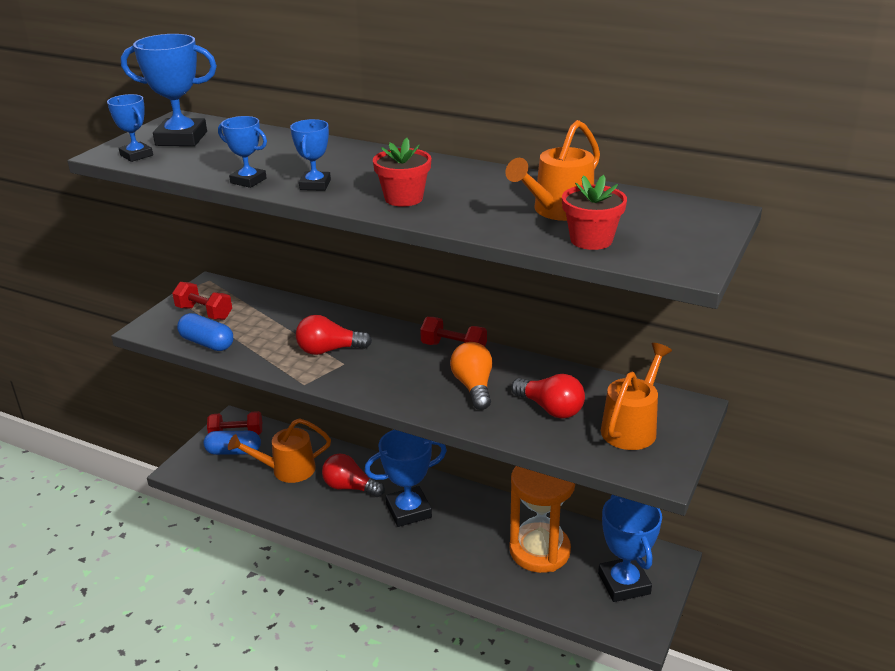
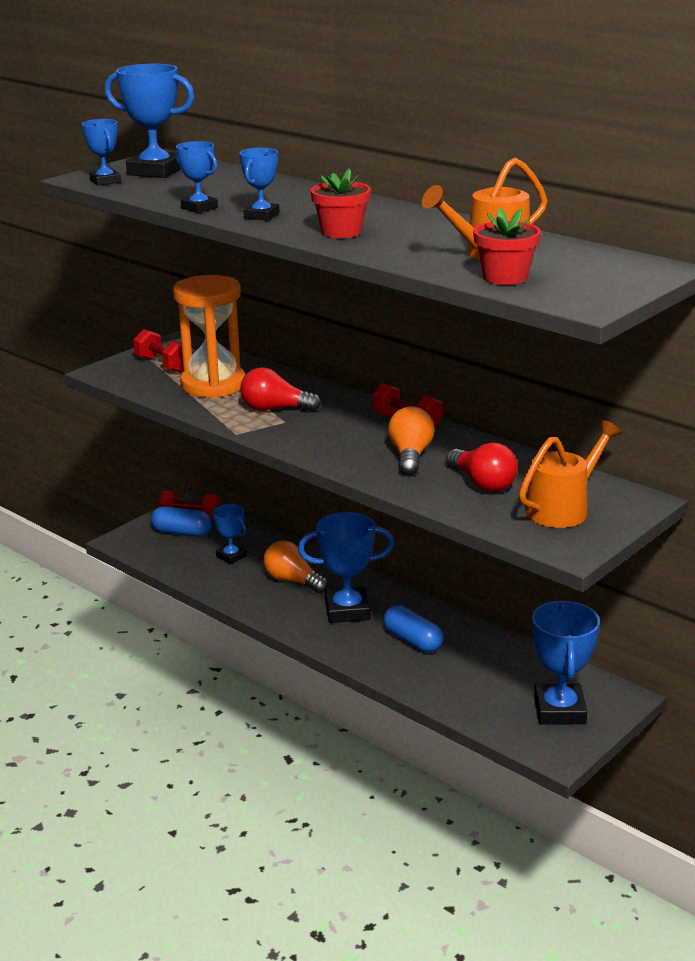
camera: 15 degrees right, 5 degrees down
(207, 343) = (154, 390): blue capsule -> blue capsule (413, 641)
(286, 470) = (231, 556): orange watering can -> blue trophy
(350, 487) = (293, 581): red light bulb -> orange light bulb
(539, 551) = (477, 667): orange hourglass -> orange hourglass (213, 385)

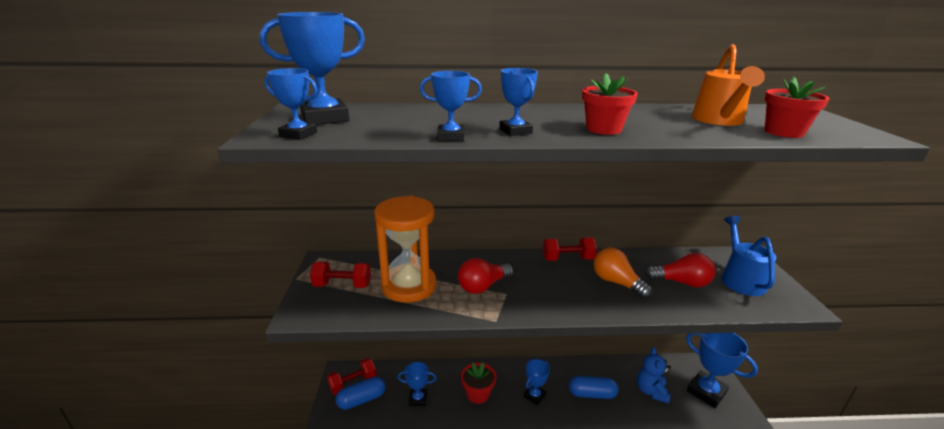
camera: 45 degrees left, 0 degrees up
(293, 581) = (478, 394): orange light bulb -> red flower pot
(347, 610) = (534, 396): blue trophy -> blue trophy, size x0.57
(488, 674) = (651, 391): none -> blue teddy bear
(563, 508) = (740, 279): orange watering can -> blue watering can

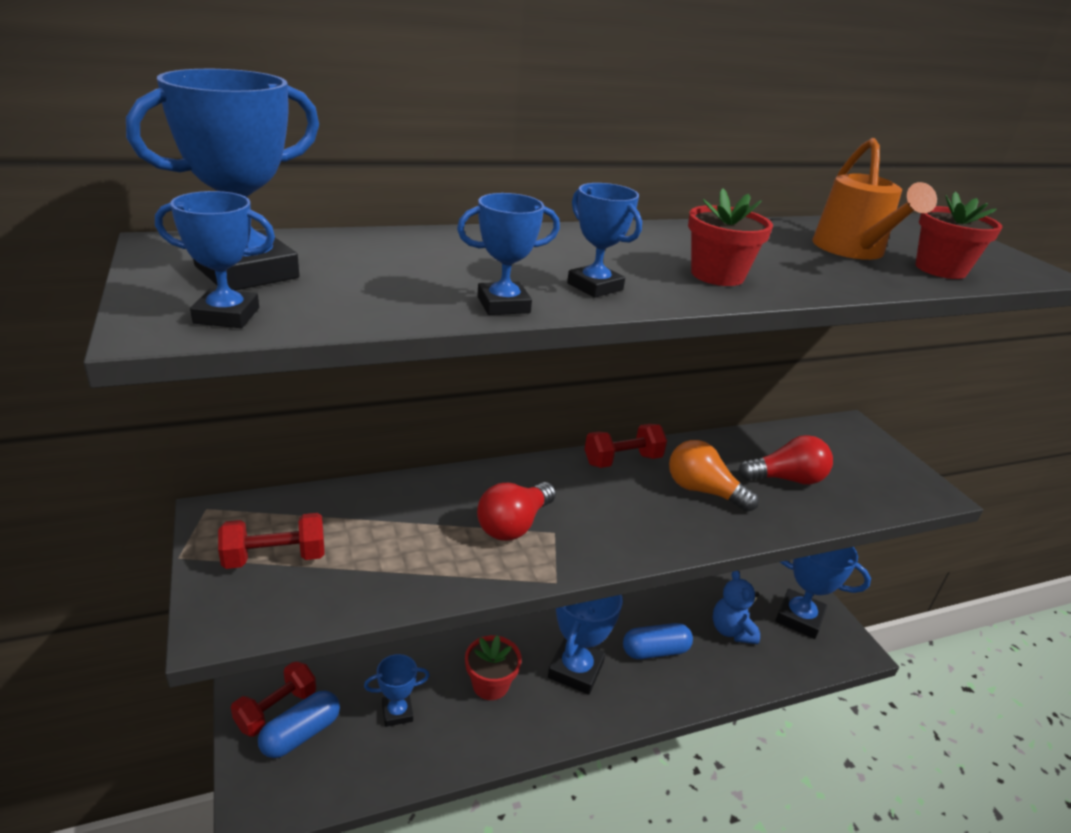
camera: 20 degrees left, 5 degrees up
(409, 286) = (394, 542): orange hourglass -> none
(534, 396) = (575, 670): blue trophy -> blue trophy, size x1.75
(740, 279) = (854, 463): blue watering can -> none

